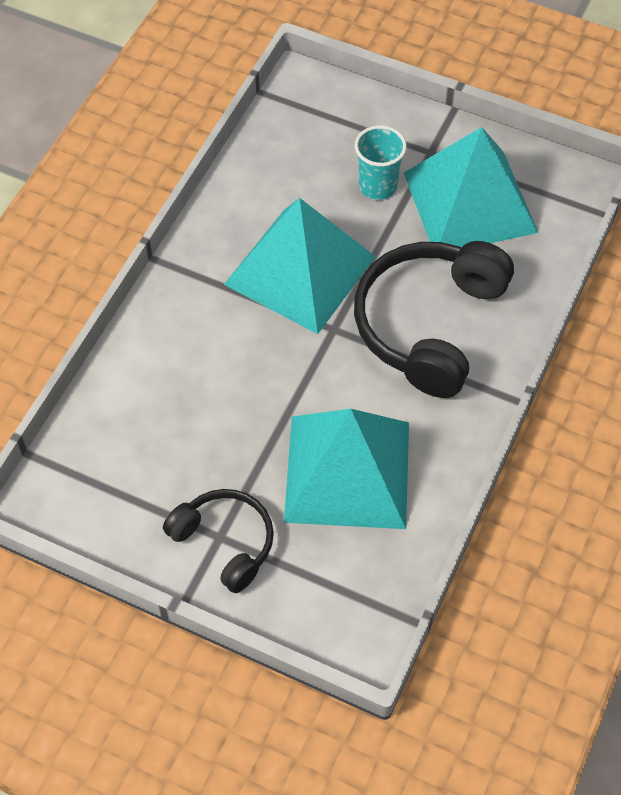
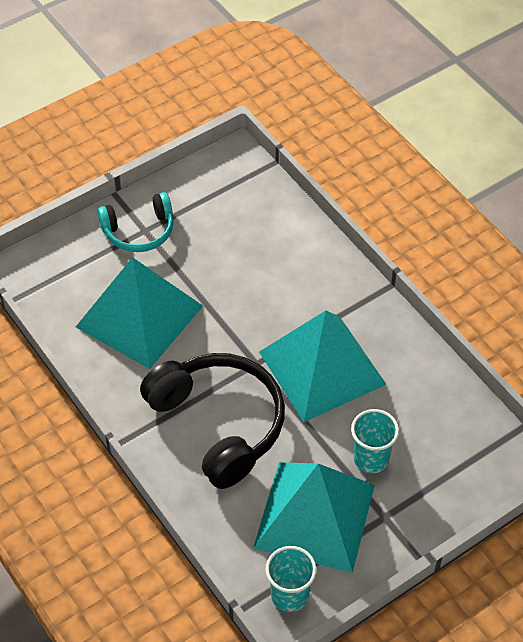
camera: 120 degrees right, 5 degrees down
(225, 542) = (139, 231): black headphones -> turquoise headphones
(560, 185) = (290, 595): none -> turquoise cup

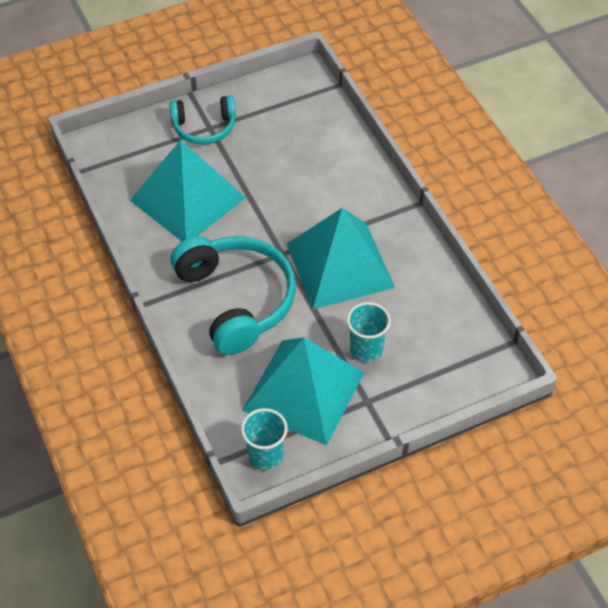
camera: 10 degrees right, 0 degrees up
(219, 423) = (237, 300): black headphones -> turquoise headphones

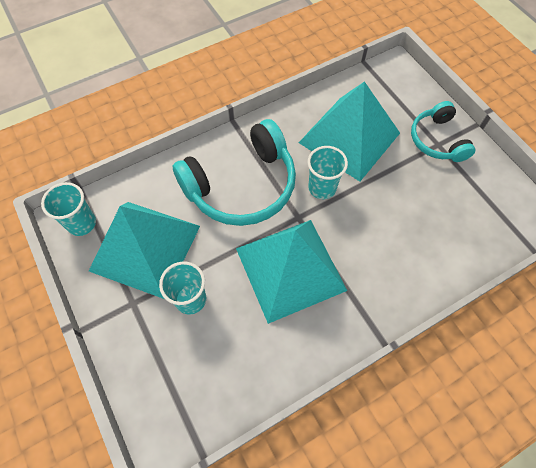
camera: 85 degrees right, 10 degrees up
(249, 230) = (322, 188): none -> turquoise cup

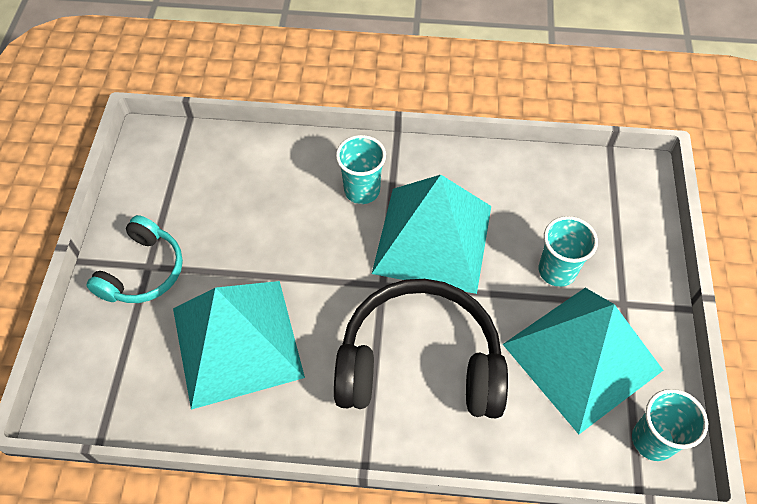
camera: 145 degrees left, 5 degrees down
(242, 186) = (419, 362): turquoise headphones -> black headphones
(322, 188) = (328, 300): turquoise cup -> turquoise cup (362, 190)

